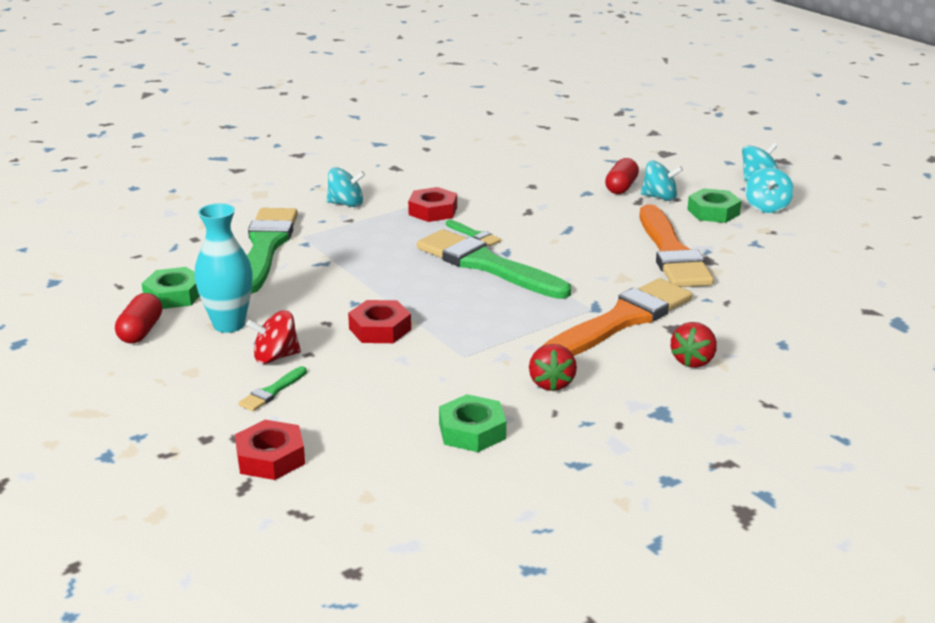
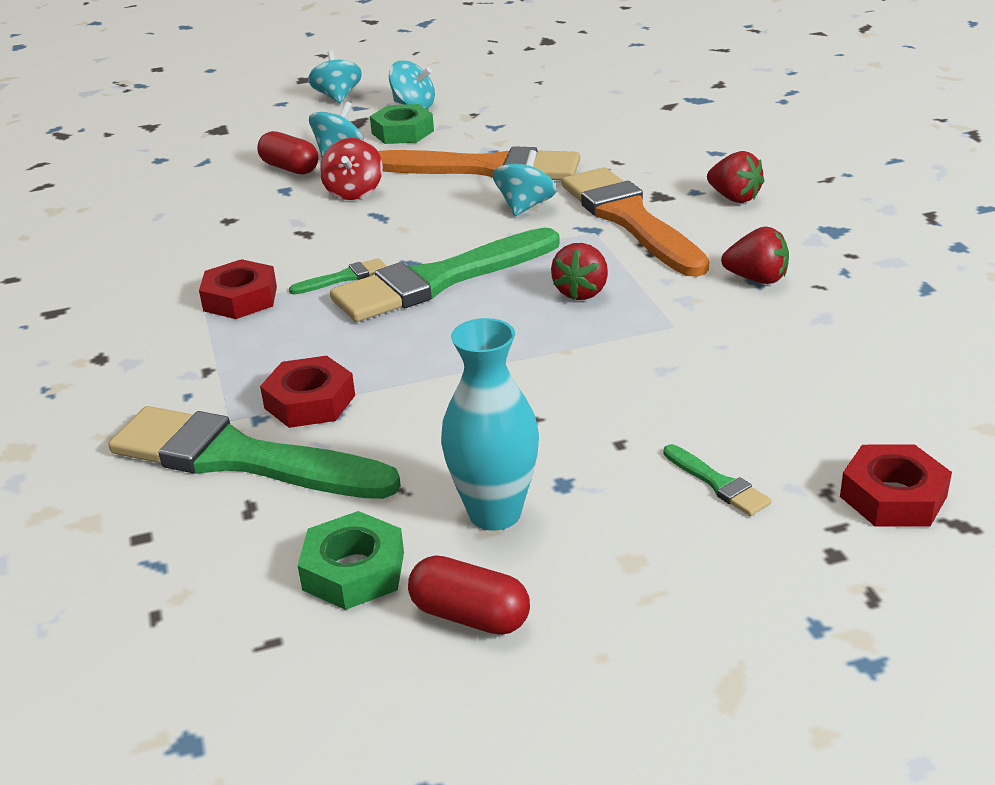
camera: 70 degrees left, 5 degrees up
(275, 357) = (618, 473): red spinning top -> red spinning top (354, 192)
(346, 204) = (146, 368): turquoise spinning top -> turquoise spinning top (525, 206)
(380, 329) = (575, 377): red nut -> red nut (310, 401)
(472, 431) = (850, 340): green nut -> none
(494, 316) = (581, 292): none -> red strawberry

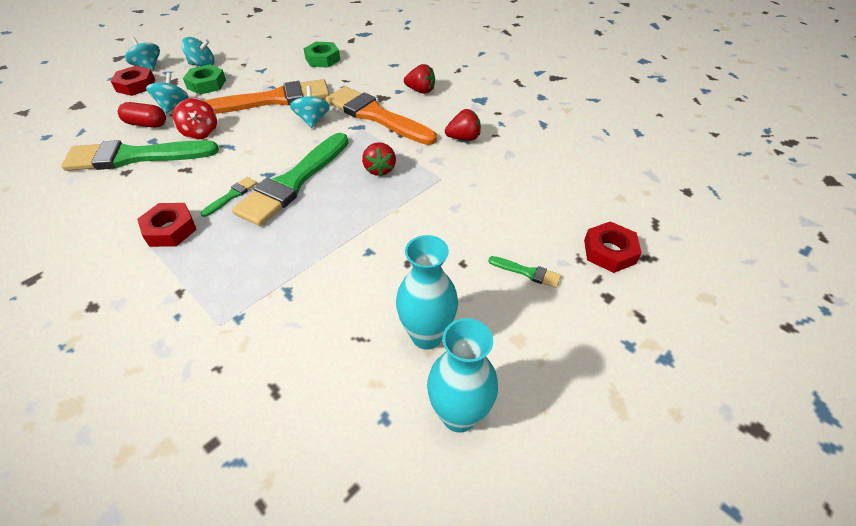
camera: 30 degrees left, 15 degrees up
(240, 458) = (244, 353): green brush -> green brush (135, 157)
(310, 401) = (265, 294): red nut -> red nut (136, 85)
(354, 571) = (371, 411): green nut -> green nut (323, 59)
(470, 616) = (459, 415): red capsule -> turquoise vase

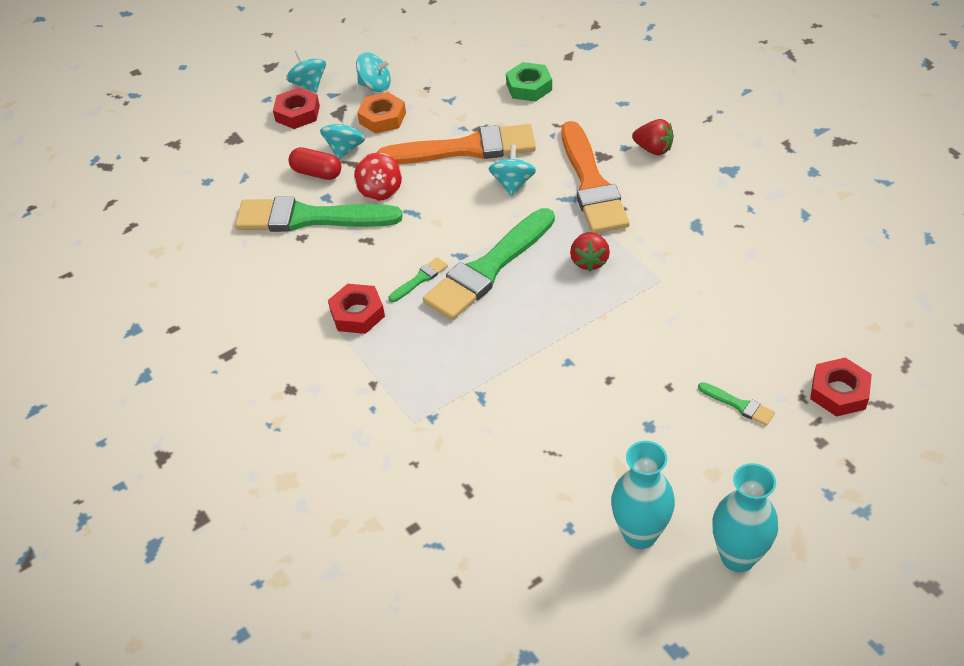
camera: 15 degrees right, 0 degrees up
(206, 84) = (382, 118): green nut -> orange nut
(376, 116) = (591, 184): orange brush -> orange brush turned 150 degrees counterclockwise
(427, 335) = (619, 458): turquoise vase -> turquoise vase (738, 557)
(463, 138) = (697, 226): red strawberry -> none

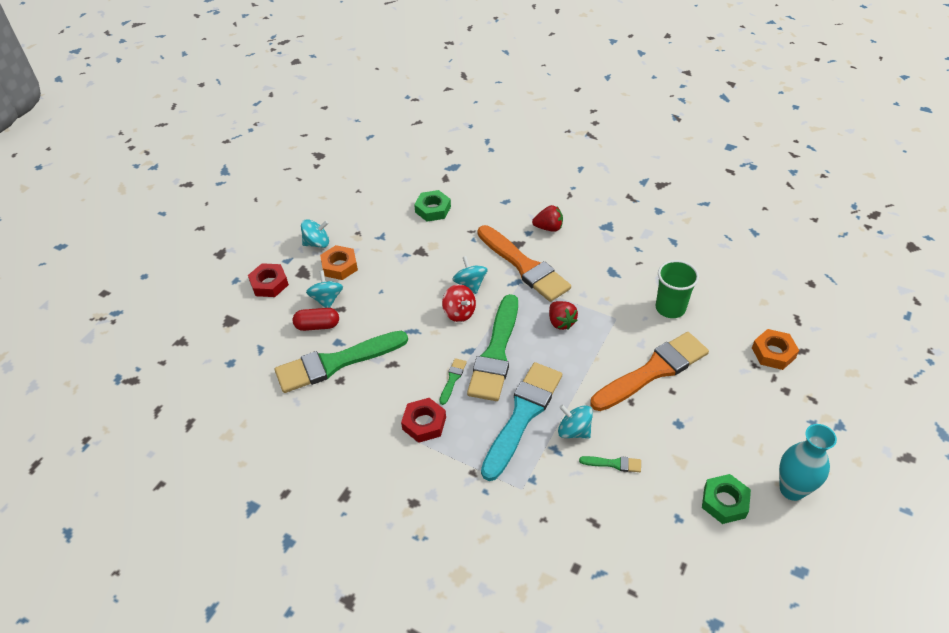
camera: 30 degrees left, 0 degrees up
(309, 85) = (263, 258): turquoise spinning top -> turquoise spinning top (574, 431)
(380, 190) = (376, 322): red spinning top -> red spinning top (459, 313)
(466, 148) = (418, 269): orange brush -> orange brush (653, 371)
(470, 346) = (522, 415): none -> turquoise brush
(640, 534) = (724, 502): turquoise vase -> green nut
(739, 405) = (722, 386): green brush -> green brush (614, 464)
(740, 292) = (670, 308): none -> green cup
(839, 392) = (773, 353): red nut -> orange nut

